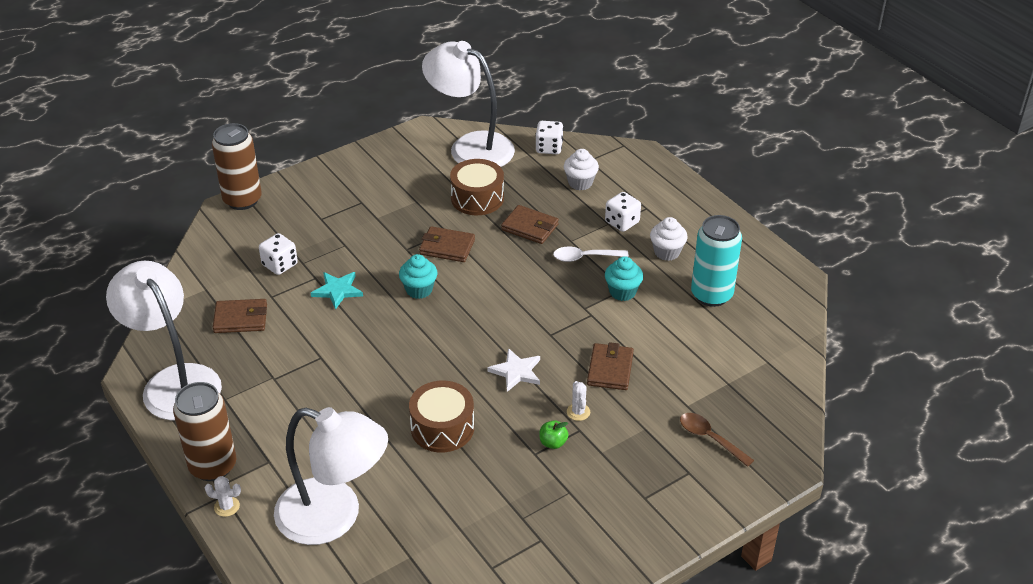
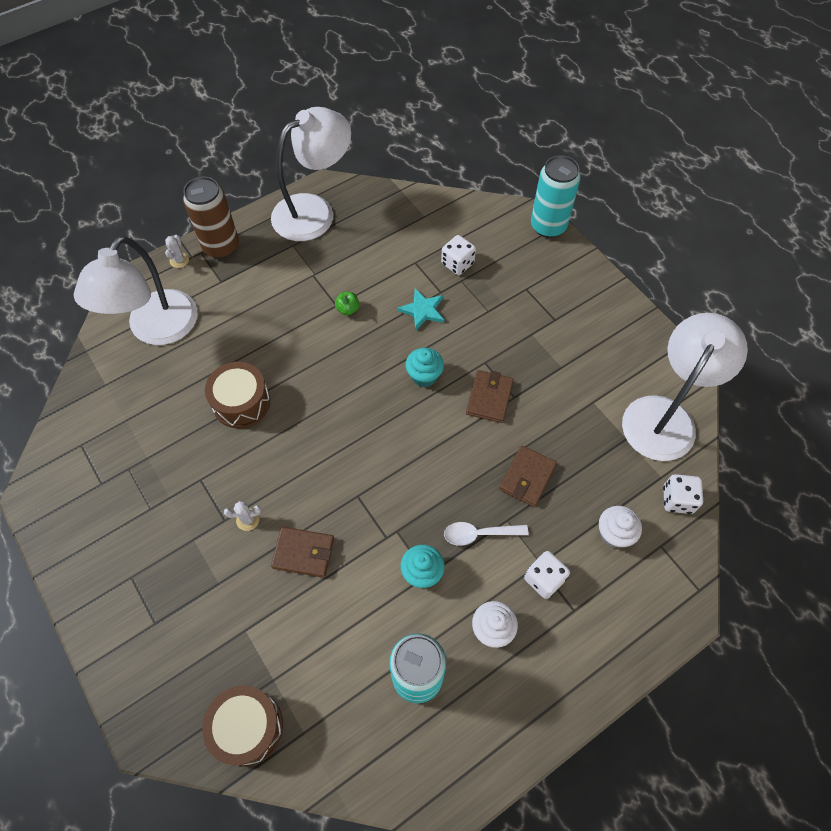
camera: 90 degrees right, 20 degrees up
(241, 319) = (386, 244): brown wallet -> none
(242, 200) = (548, 226): brown can -> turquoise can
(477, 198) = (572, 424): brown drum -> brown drum (247, 727)
(516, 371) = (307, 463): white star -> none
(553, 443) = (211, 495): green apple -> green apple (348, 309)
(584, 257) = (479, 534): white spoon -> white spoon turned 90 degrees counterclockwise
(710, 438) = (196, 650): brown spoon -> none

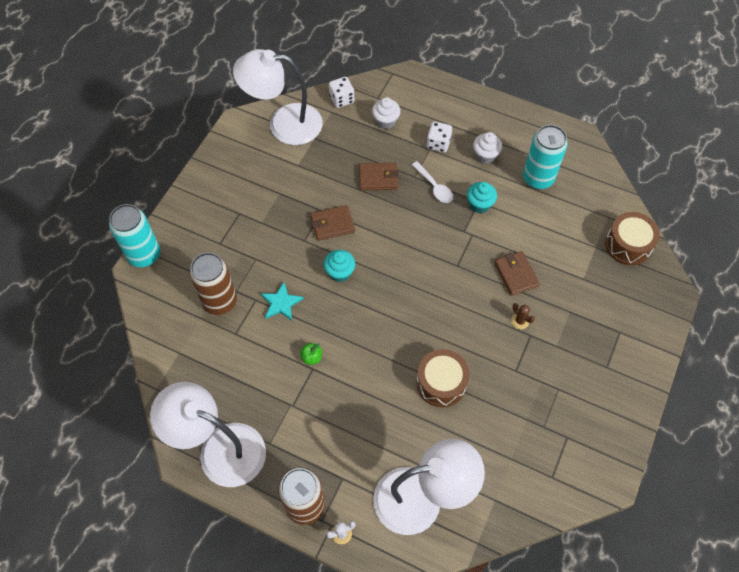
camera: 120 degrees left, 0 degrees up
(248, 519) = (520, 321): white cactus -> brown cactus
(457, 264) = (220, 301): white dice -> brown can

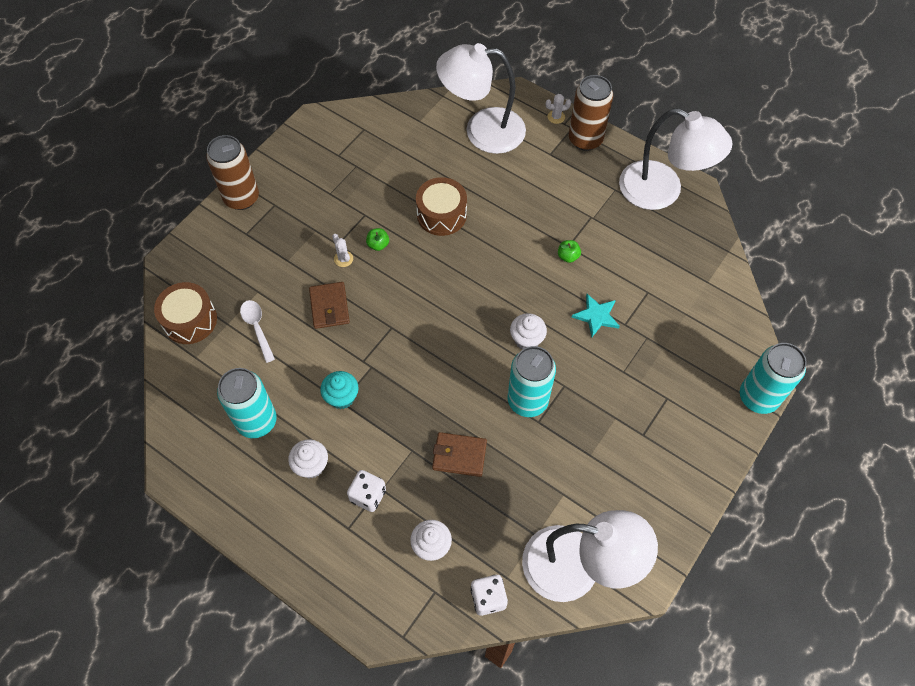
camera: 170 degrees left, 0 degrees up
(220, 301) = (665, 328): brown can -> brown can (241, 198)
(332, 224) = (527, 400): brown wallet -> turquoise can
(340, 272) = (526, 340): turquoise cupcake -> white cupcake
(434, 187) = (391, 431): white spoon -> white spoon (257, 328)
(492, 340) = (378, 245): none -> green apple
(520, 321) = (343, 259): brown cactus -> white cactus

